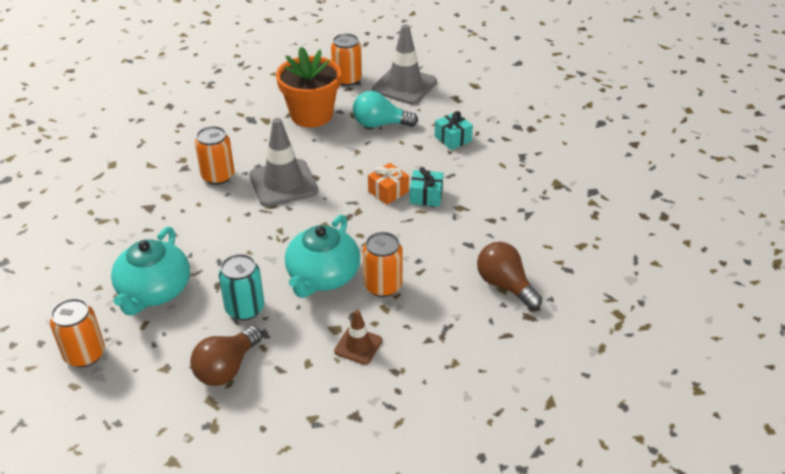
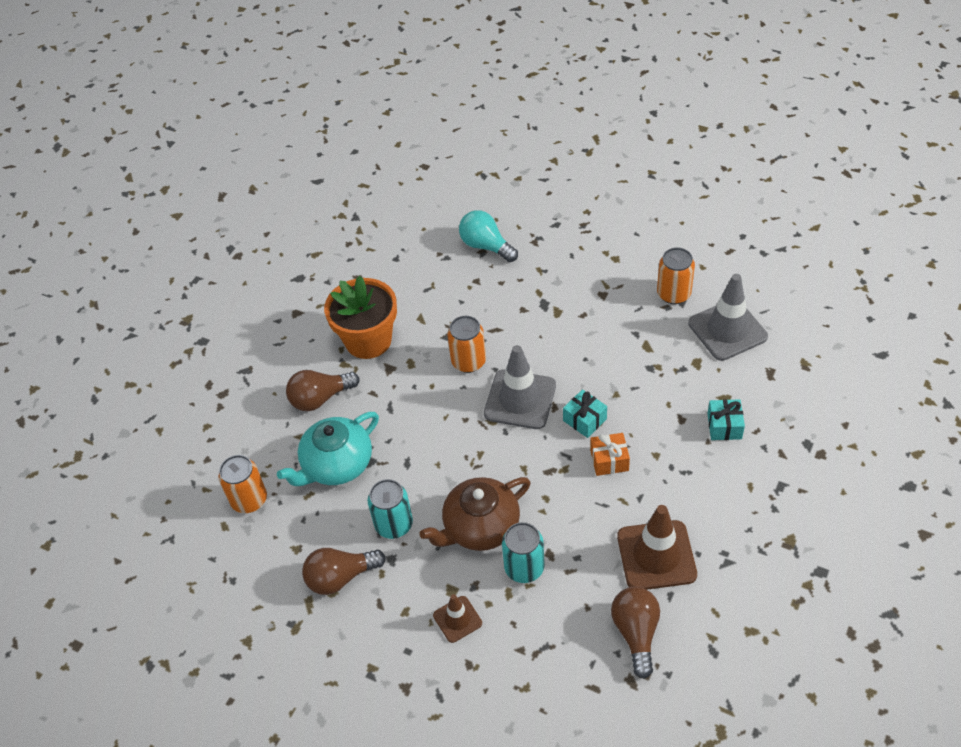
camera: 40 degrees right, 10 degrees up
(98, 252) = (320, 398): none -> brown light bulb
(311, 115) = (605, 325): orange flower pot -> orange flower pot (368, 340)
(322, 276) = (480, 527): turquoise teapot -> brown teapot
(380, 124) = (663, 370): turquoise light bulb -> turquoise light bulb (486, 246)
(383, 286) = (524, 568): orange can -> turquoise can
(426, 196) = (641, 485): turquoise gift -> turquoise gift (584, 420)
(475, 232) = (656, 555): none -> brown traffic cone

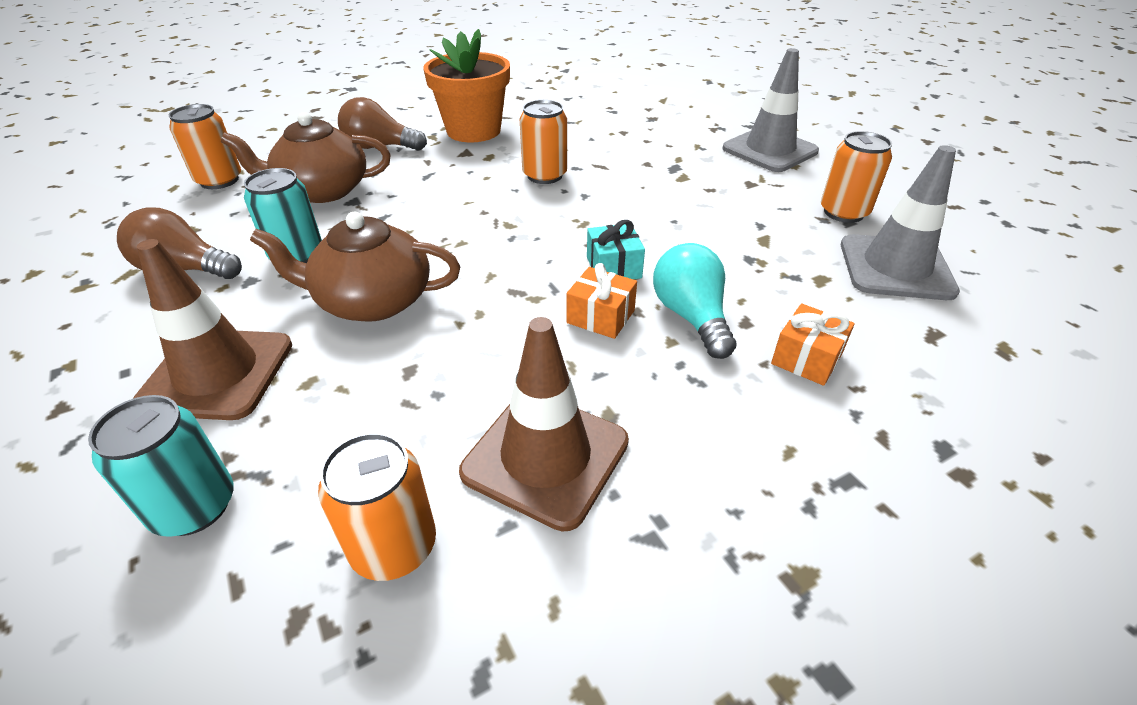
camera: 30 degrees right, 10 degrees down
(336, 464) = (322, 190): turquoise teapot -> brown teapot
(457, 619) = (217, 374): brown traffic cone -> brown traffic cone, size x1.84
(486, 246) = (660, 116): turquoise light bulb -> turquoise light bulb (691, 317)
(520, 399) = (560, 221): grey traffic cone -> grey traffic cone (769, 150)
(524, 568) = (361, 367): turquoise can -> turquoise can (194, 507)
(636, 633) = (394, 547): brown light bulb -> orange can
(724, 426) = (807, 358): turquoise gift -> orange gift

